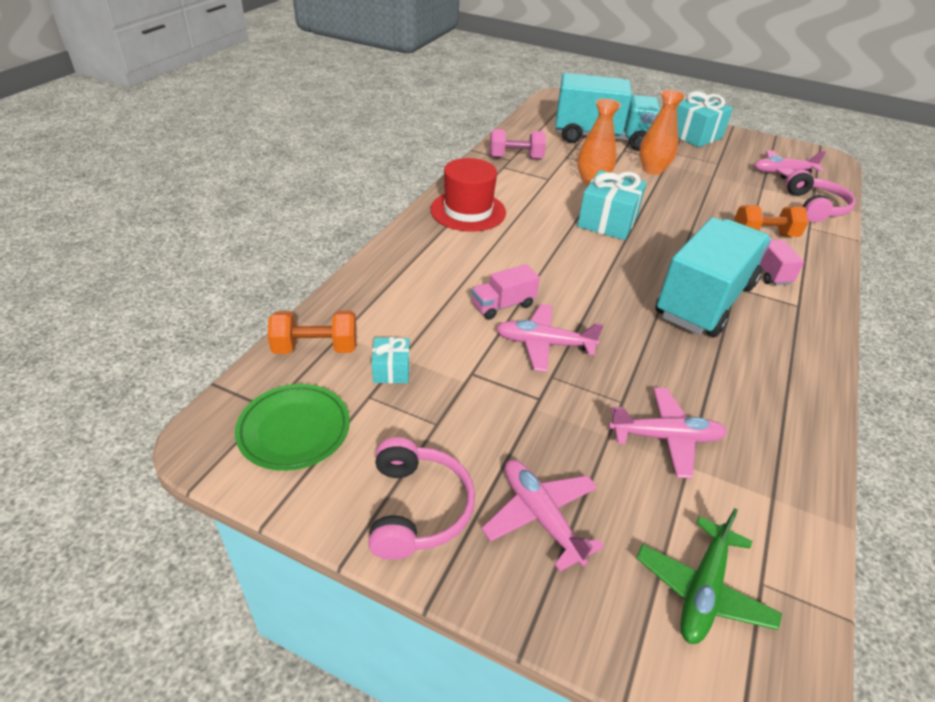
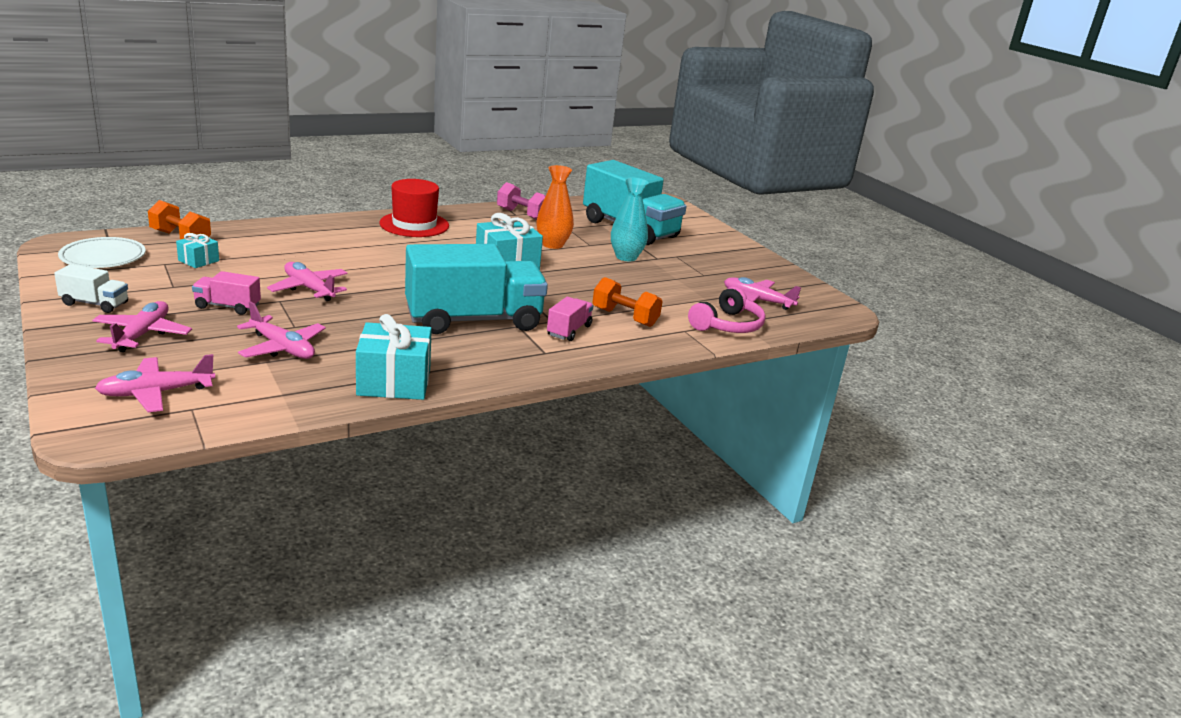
camera: 35 degrees right, 15 degrees down
(294, 430) = (103, 257): green plate -> white plate
(417, 508) = (95, 304): pink headphones -> white truck
(503, 305) = (326, 266): pink truck -> pink truck (227, 306)
(652, 170) = (626, 257): orange vase -> turquoise vase
(694, 135) = (730, 255): turquoise gift -> turquoise gift (394, 382)
(703, 590) = (156, 393): green plane -> pink plane

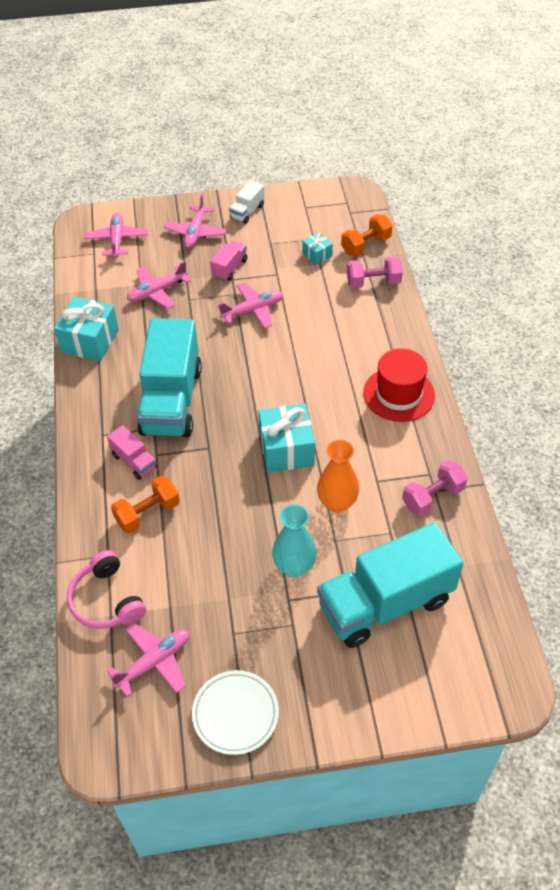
camera: 115 degrees right, 25 degrees up
(103, 257) = (327, 210): white plate -> white plate (235, 714)
(142, 334) = (195, 232): pink plane -> pink plane turned 75 degrees clockwise
(250, 234) = (373, 282): none -> pink dumbbell

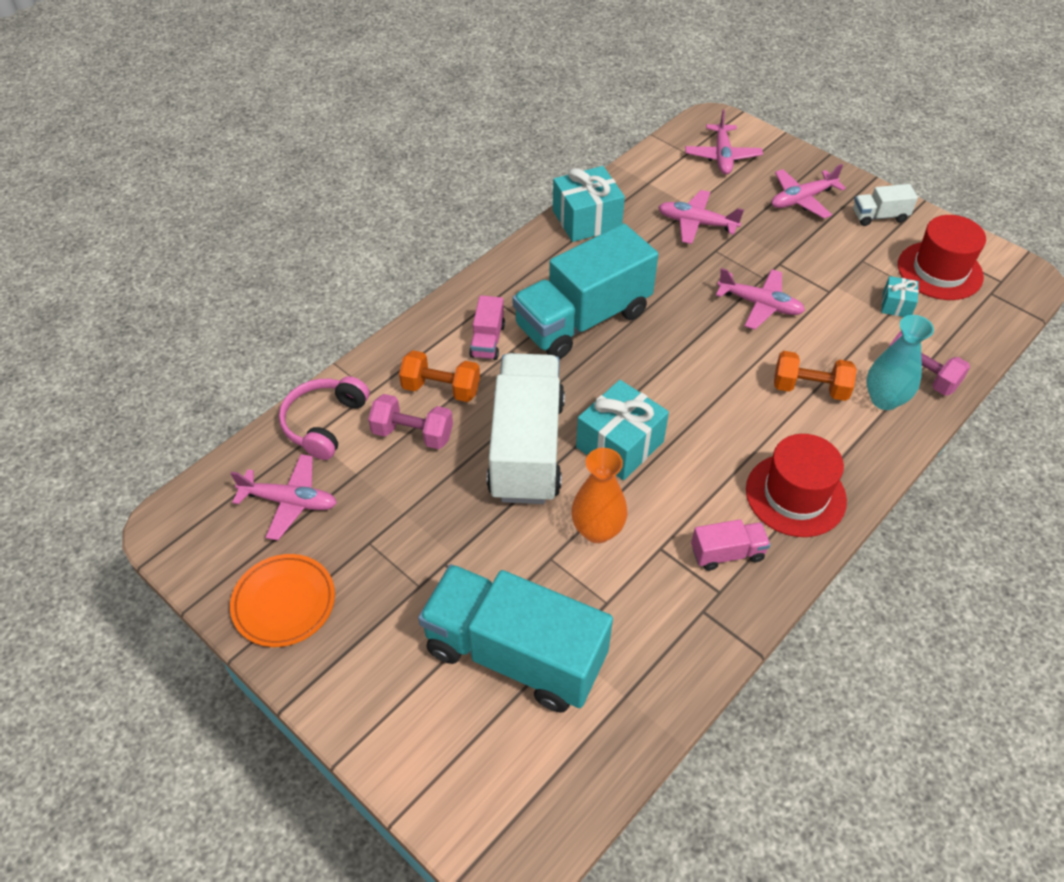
camera: 50 degrees right, 0 degrees up
(117, 240) = (722, 156): pink plane -> pink plane turned 135 degrees clockwise
(229, 268) = (790, 252): pink truck -> pink truck (727, 553)
(235, 714) = (284, 603): white plate -> orange plate
(243, 498) = (526, 448): none -> white truck
(294, 566) = (487, 543): turquoise vase -> turquoise vase (884, 399)
(313, 219) = (940, 271): none -> red hat
(366, 245) = (963, 335): orange dumbbell -> orange dumbbell (810, 388)
(433, 497) = (692, 614): pink dumbbell -> pink dumbbell (413, 434)

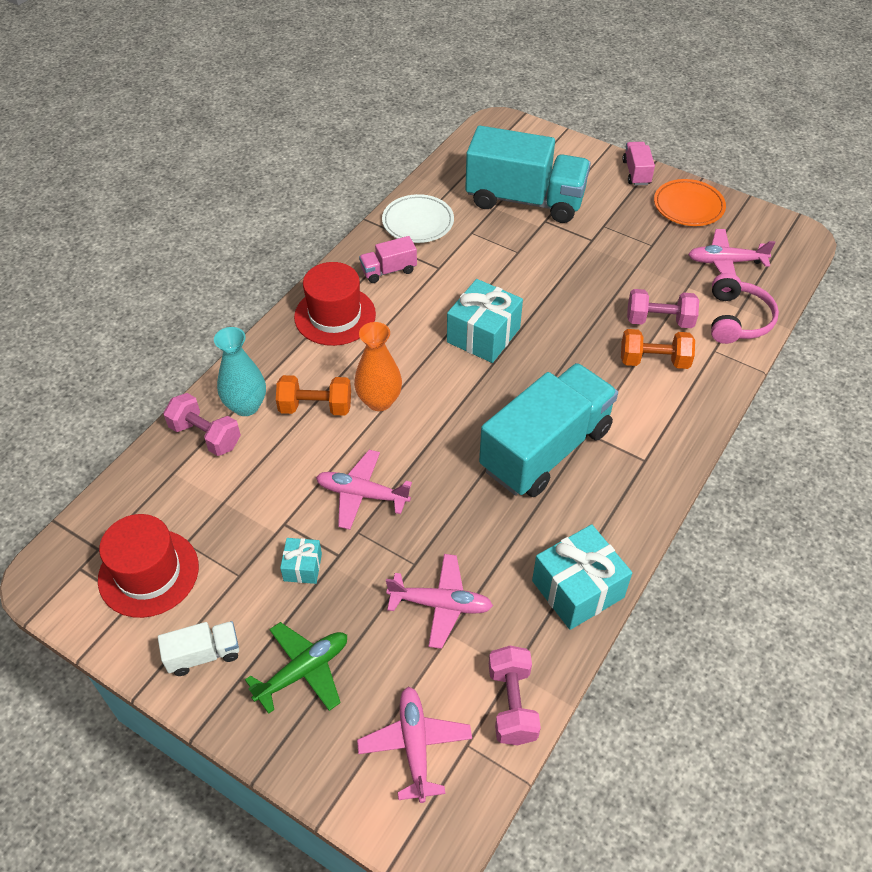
camera: 170 degrees right, 0 degrees up
(487, 340) = (632, 413): pink truck -> pink truck (636, 172)
(526, 448) = (560, 322): white truck -> none
(597, 530) = (488, 273): orange vase -> orange vase (379, 401)
(652, 167) = (512, 704): none -> pink dumbbell
(681, 634) = (418, 222): none -> white plate
(802, 199) = (303, 671): pink plane -> green plane
(896, 305) = (211, 516): turquoise gift -> turquoise gift (302, 567)

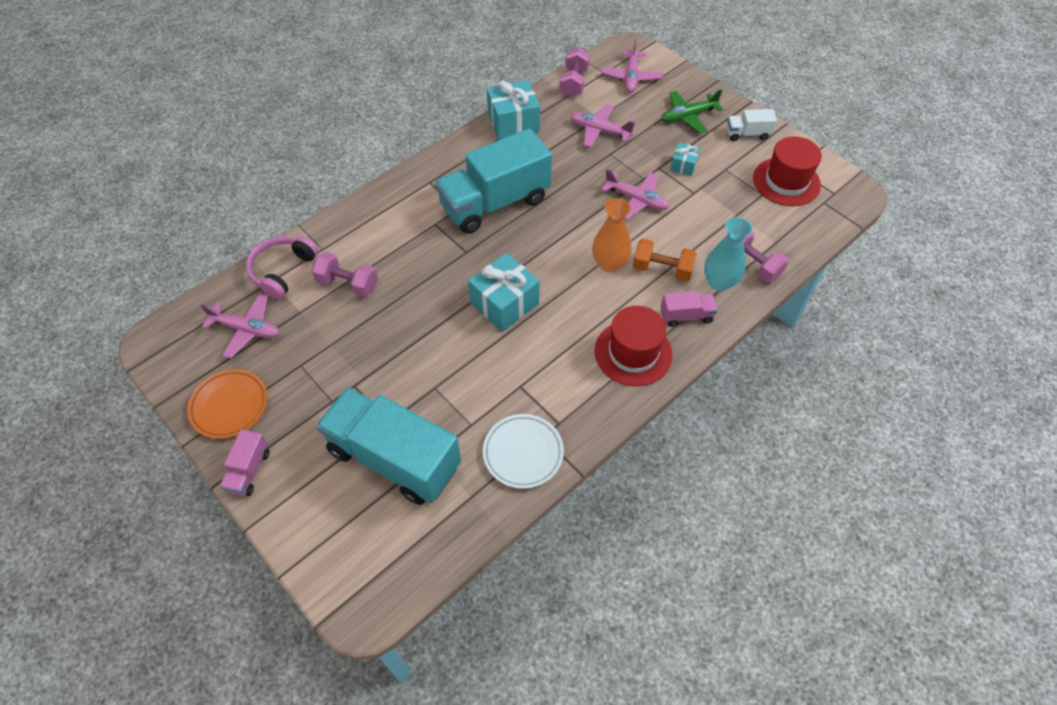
camera: 165 degrees left, 5 degrees up
(388, 270) = (571, 394): pink truck -> pink truck (686, 316)
(654, 361) = (376, 250): orange dumbbell -> none

